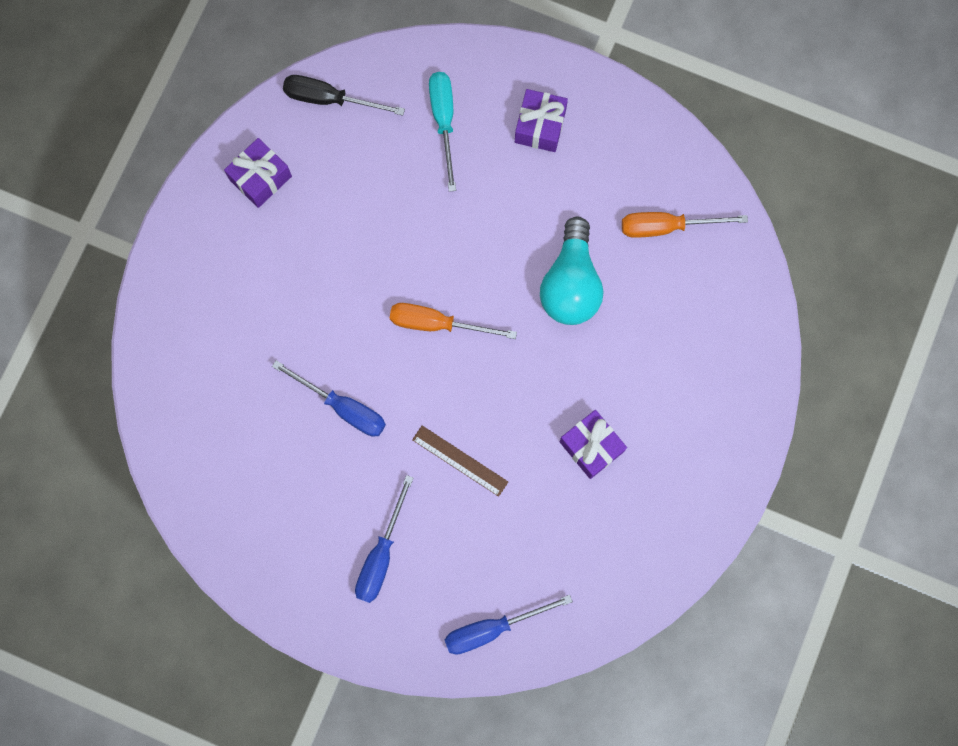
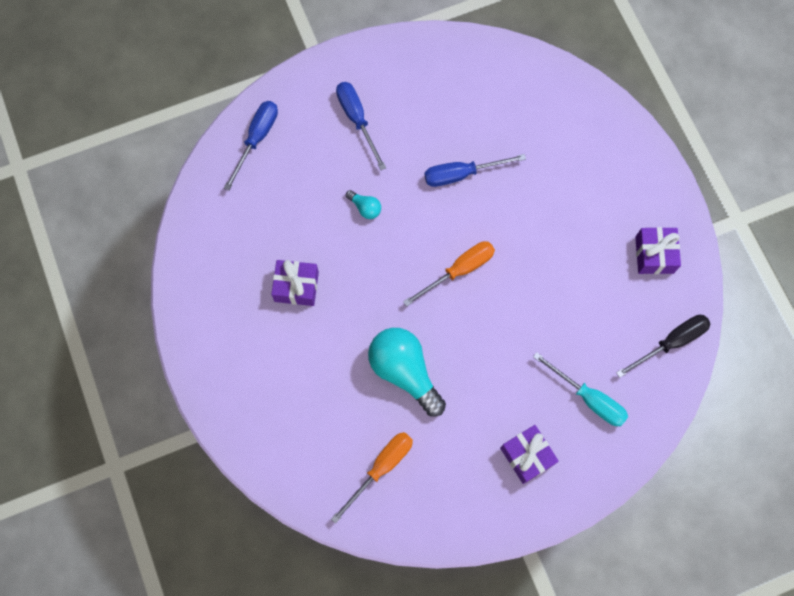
camera: 135 degrees right, 5 degrees down
(460, 460) = (365, 208): brown ruler -> turquoise light bulb

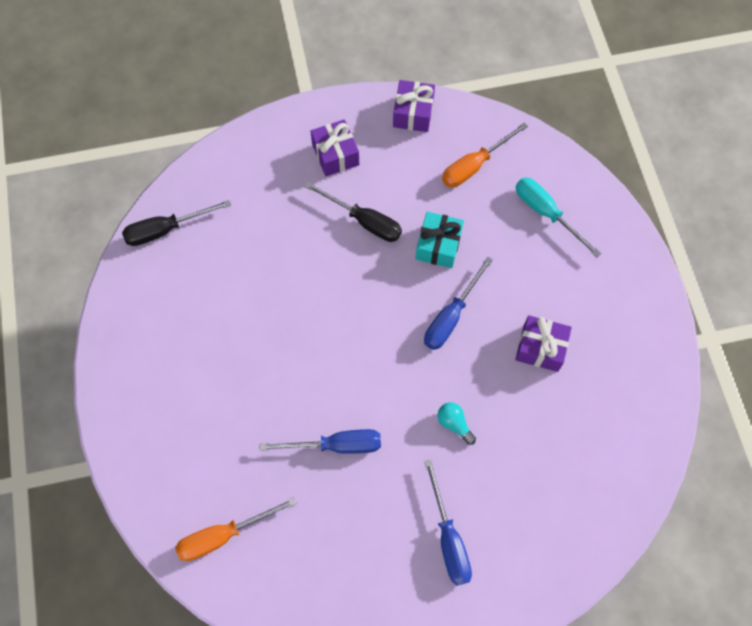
camera: 170 degrees left, 5 degrees down
(257, 139) = (574, 533): blue screwdriver -> blue screwdriver (451, 316)
(404, 371) = (438, 245): turquoise light bulb -> turquoise gift
(459, 271) = (363, 336): orange screwdriver -> orange screwdriver (224, 535)
(481, 385) = (364, 221): none -> black screwdriver
(588, 398) = (263, 193): turquoise screwdriver -> turquoise screwdriver (546, 213)
(654, 255) = (150, 318): purple gift -> purple gift (413, 113)

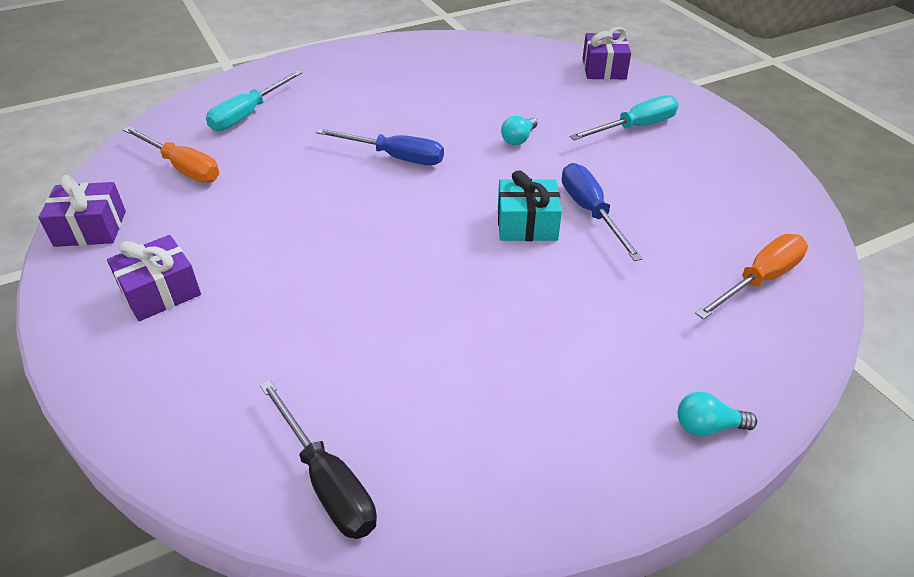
camera: 105 degrees left, 25 degrees down
(124, 432) = (707, 426): none -> turquoise light bulb
(224, 535) = (759, 280): orange screwdriver -> orange screwdriver turned 90 degrees counterclockwise
(364, 221) = (276, 243): black screwdriver -> none
(438, 245) = (303, 178): turquoise gift -> turquoise gift (527, 224)
(448, 538) = (635, 127): blue screwdriver -> turquoise screwdriver
(540, 348) = (411, 101): purple gift -> purple gift (604, 69)

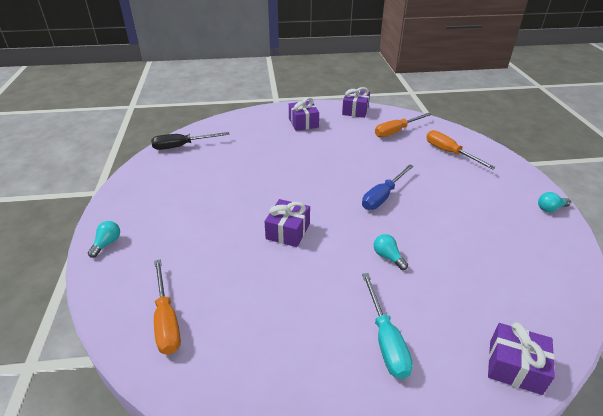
camera: 110 degrees right, 5 degrees down
(248, 114) = (449, 153): turquoise screwdriver -> orange screwdriver
(361, 49) = (550, 208): none -> turquoise light bulb
(527, 224) = (288, 231): turquoise gift -> purple gift
(591, 212) = (283, 264): blue screwdriver -> none

